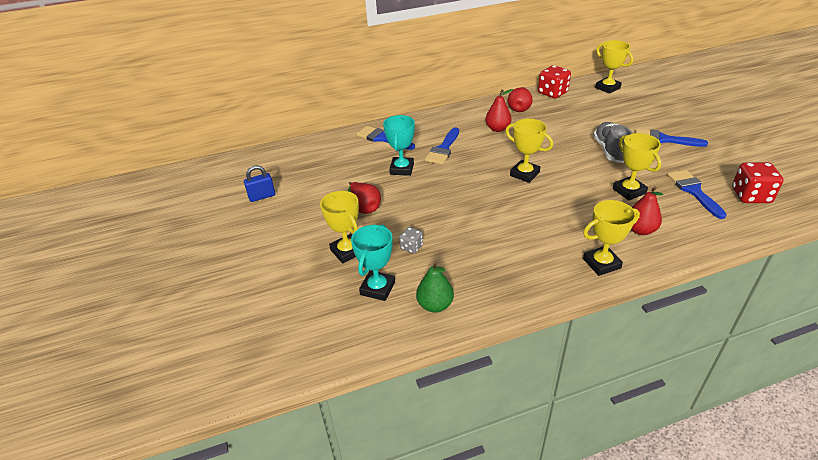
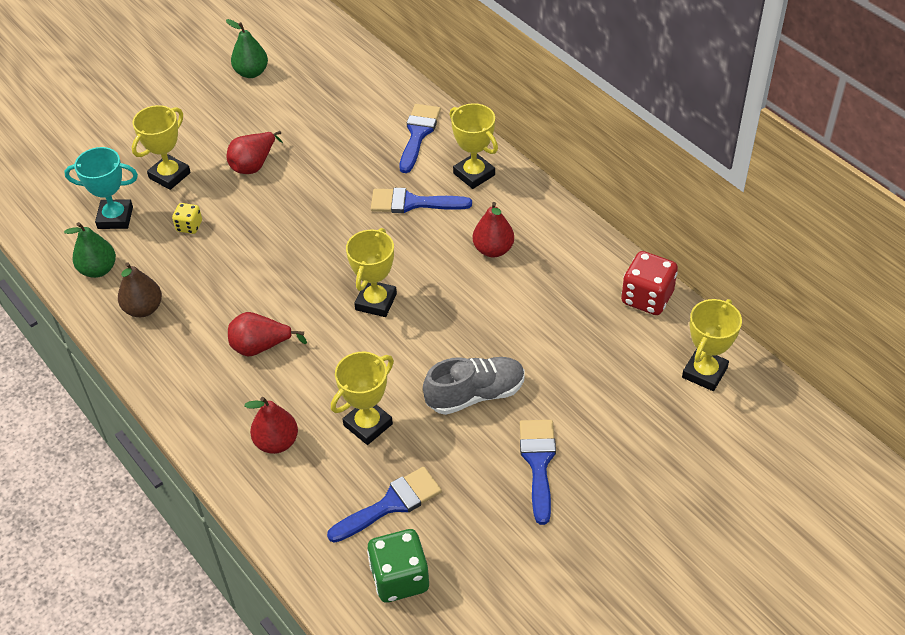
camera: 70 degrees right, 10 degrees up
(262, 196) = (251, 72): blue padlock -> green pear
(402, 169) = (348, 174): turquoise trophy -> none
(411, 247) = (189, 226): grey dice -> yellow dice
(491, 282) = (143, 309): none -> brown pear
(519, 108) = (571, 264): red pear -> red pear (261, 347)
(601, 263) = (197, 406): yellow trophy -> yellow trophy (474, 174)
(750, 196) = (400, 578): red dice -> green dice

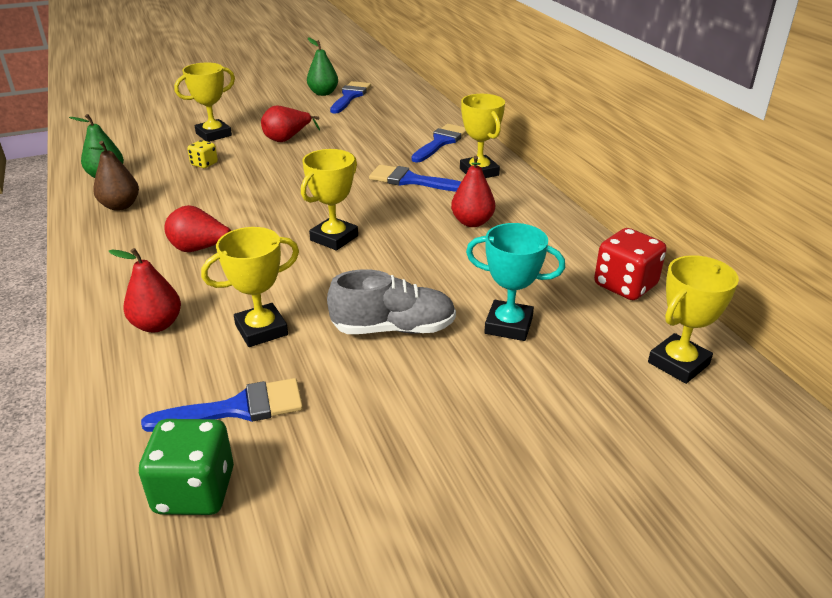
camera: 15 degrees right, 15 degrees down
(115, 218) = (149, 150): turquoise trophy -> turquoise trophy (508, 325)
(538, 462) = (435, 407): blue brush -> blue brush (350, 96)

